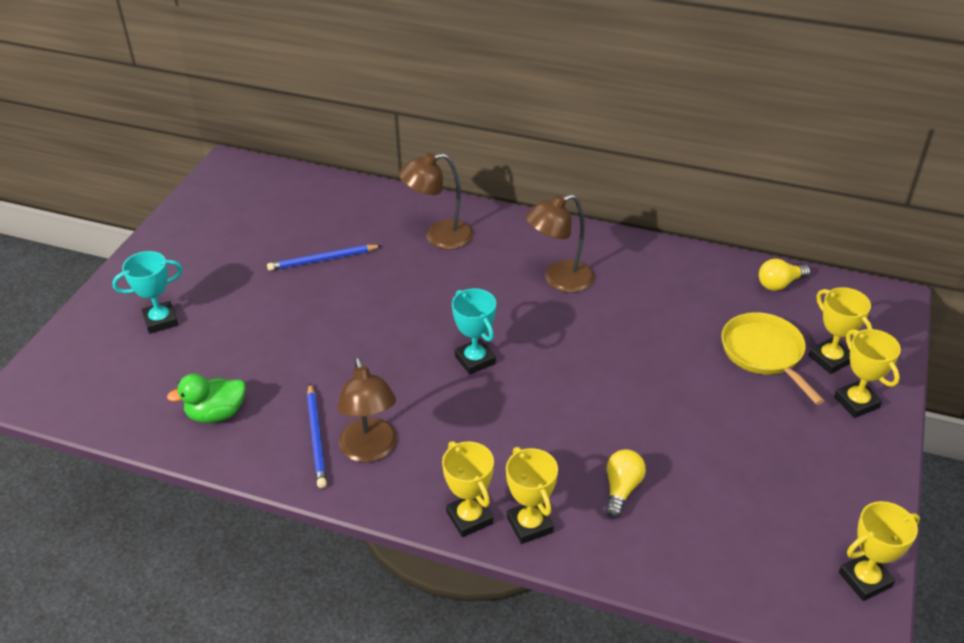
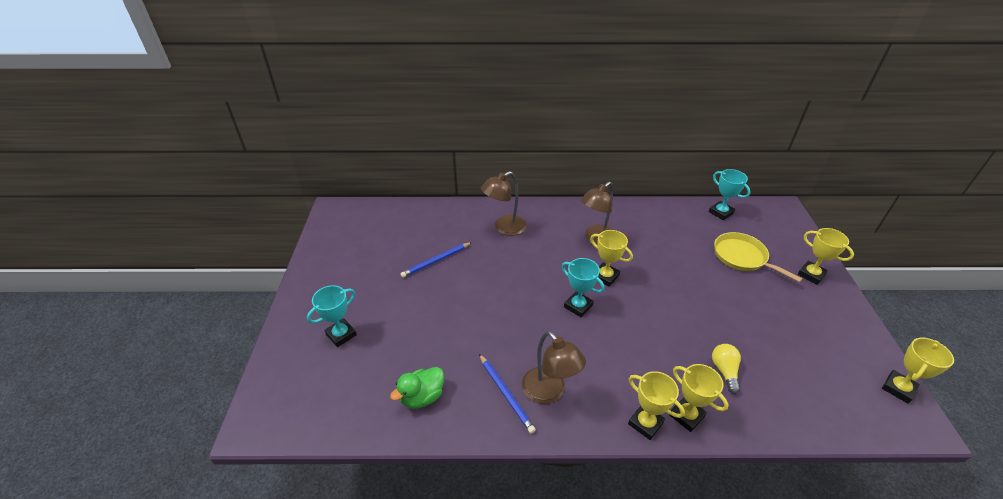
camera: 20 degrees left, 0 degrees up
(779, 284) = (720, 212): yellow light bulb -> turquoise trophy
(830, 359) = (779, 251): yellow trophy -> yellow trophy (605, 276)

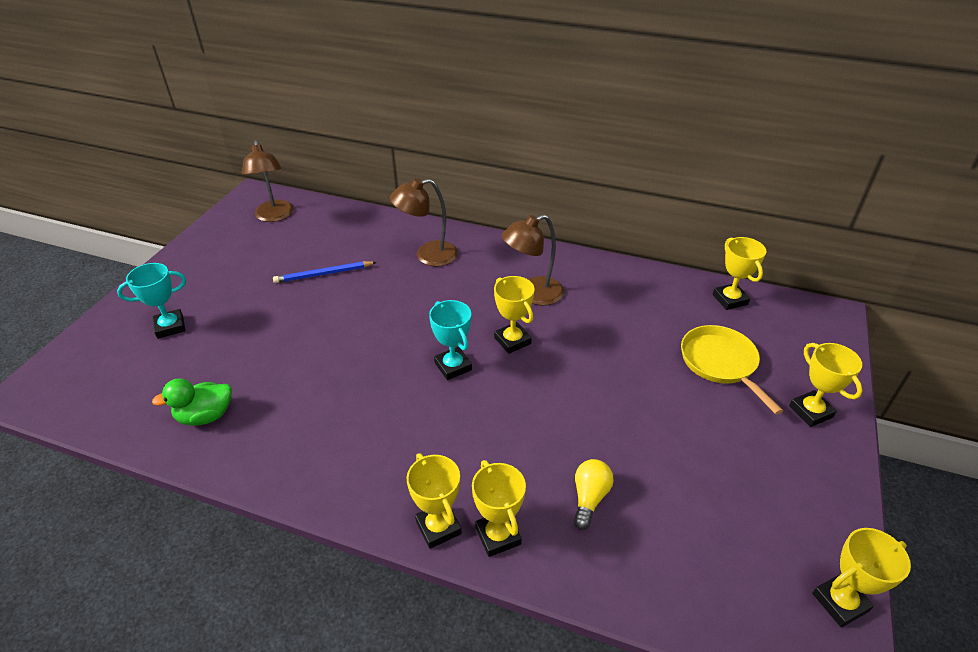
camera: 20 degrees right, 0 degrees up
(506, 394) = (297, 441): blue pencil -> none
(549, 392) = (347, 454): brown lamp -> brown lamp (275, 216)
(720, 212) = (730, 299): turquoise trophy -> yellow trophy

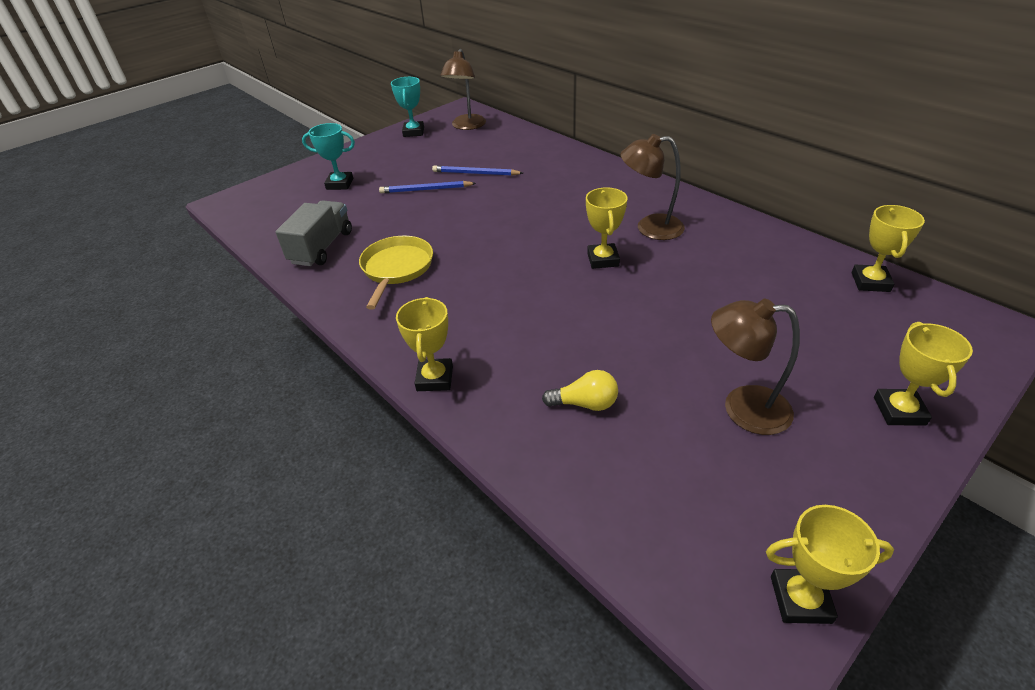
camera: 30 degrees right, 0 degrees up
(205, 416) = (322, 247): green duck -> grey truck
(281, 308) = (426, 190): none -> blue pencil
(428, 255) = (572, 178): brown lamp -> brown lamp (742, 408)
(453, 366) = (534, 265): turquoise trophy -> turquoise trophy (413, 132)
(498, 536) = (479, 403): yellow trophy -> none
(589, 498) = (585, 403): yellow light bulb -> yellow light bulb turned 45 degrees clockwise
(720, 363) = (815, 335): yellow pan -> yellow pan (396, 269)

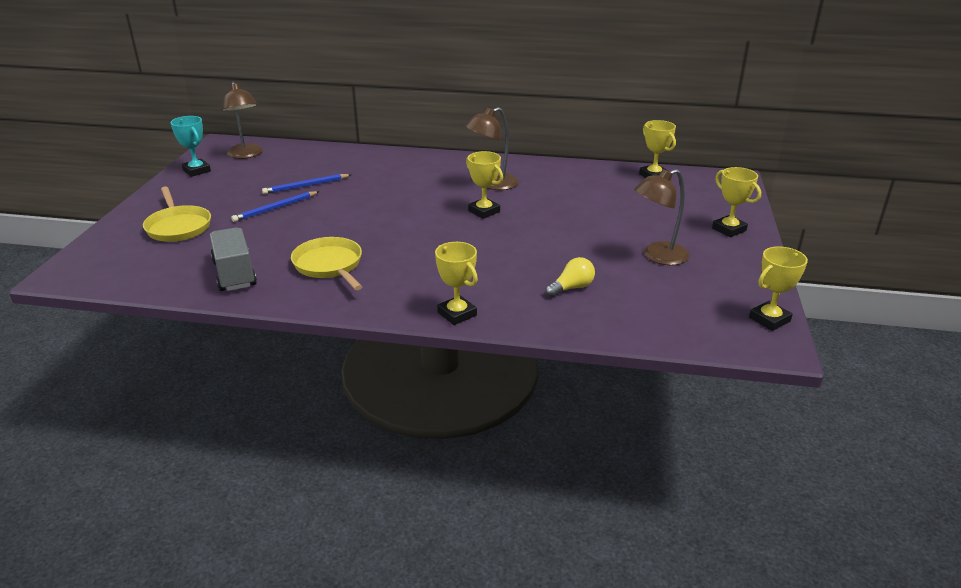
camera: 40 degrees left, 10 degrees down
(340, 184) = (178, 227): turquoise trophy -> yellow pan

